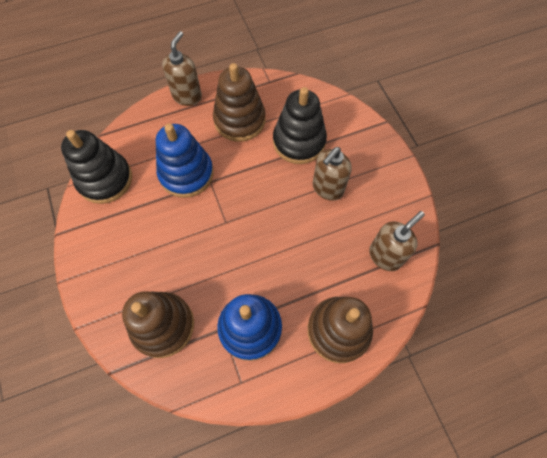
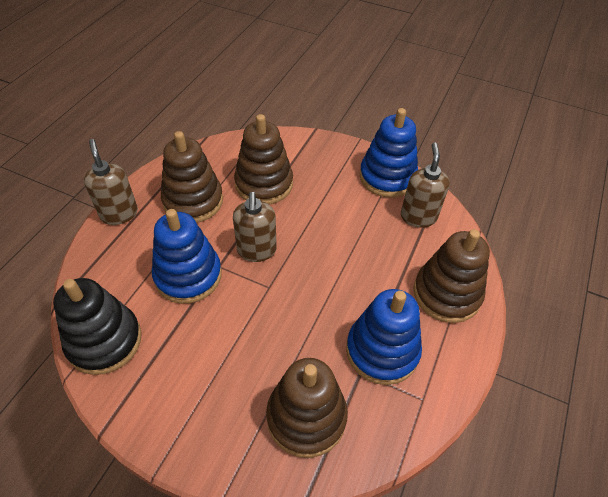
camera: 45 degrees left, 15 degrees down
(299, 141) = (264, 184): black stacking toy -> brown stacking toy
(327, 188) = (324, 201): brown soap dispenser -> brown soap dispenser (256, 251)
(397, 205) = (387, 177): none -> blue stacking toy

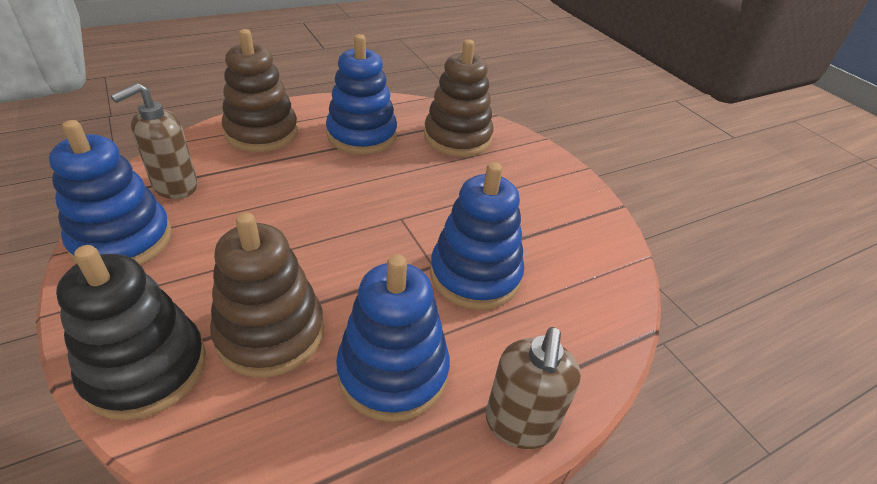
camera: 145 degrees left, 10 degrees down
(104, 341) = (600, 264): black stacking toy -> black stacking toy (146, 368)
(193, 201) = (393, 372): brown stacking toy -> blue stacking toy
(256, 251) = (377, 255): brown soap dispenser -> none

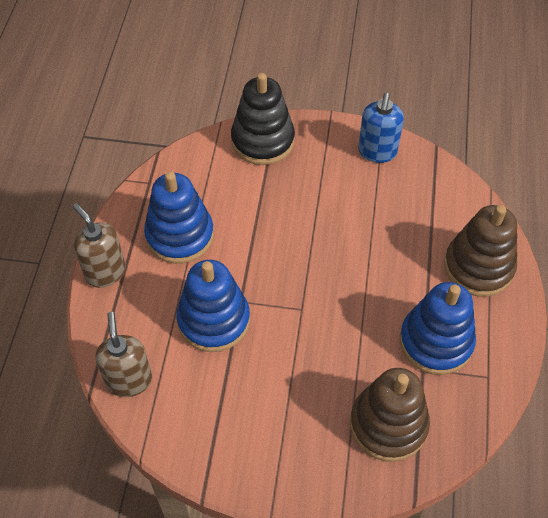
camera: 130 degrees right, 15 degrees up
(122, 240) = (377, 152): blue stacking toy -> blue soap dispenser
(175, 186) = (424, 190): brown soap dispenser -> brown soap dispenser (129, 380)
(270, 333) = (248, 195): brown stacking toy -> none

